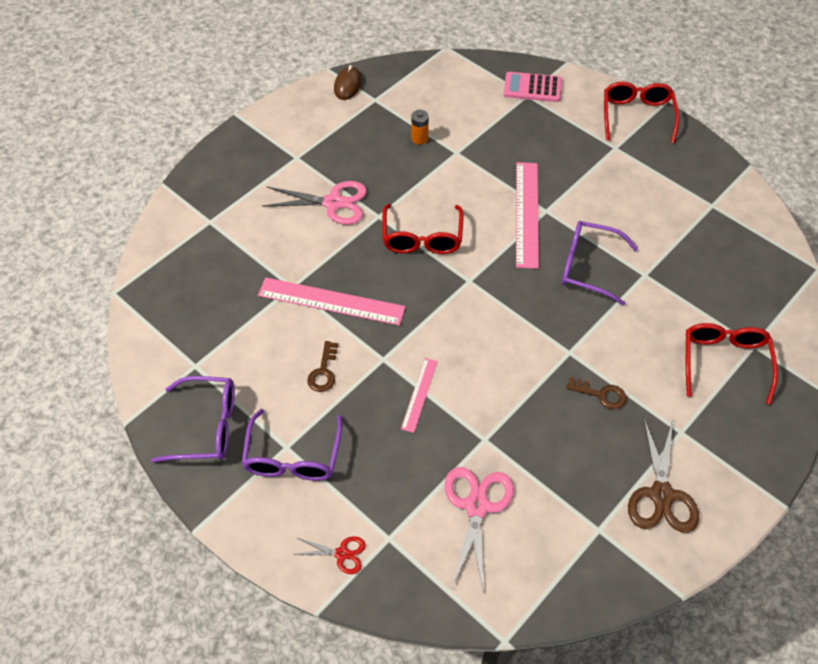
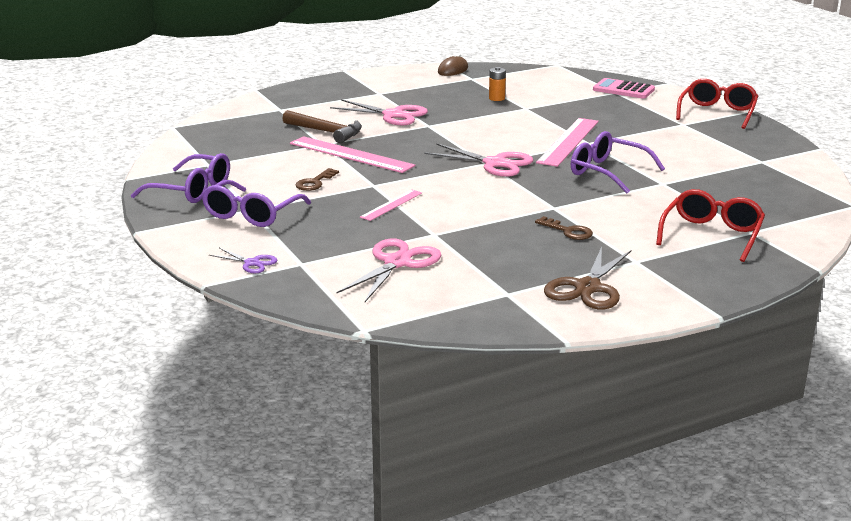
camera: 20 degrees right, 30 degrees down
(283, 259) = (326, 132): none -> brown hammer
(342, 554) = (252, 263): red scissors -> purple scissors
(422, 238) = (459, 139): red glasses -> none
(478, 279) = (495, 163): none -> pink scissors

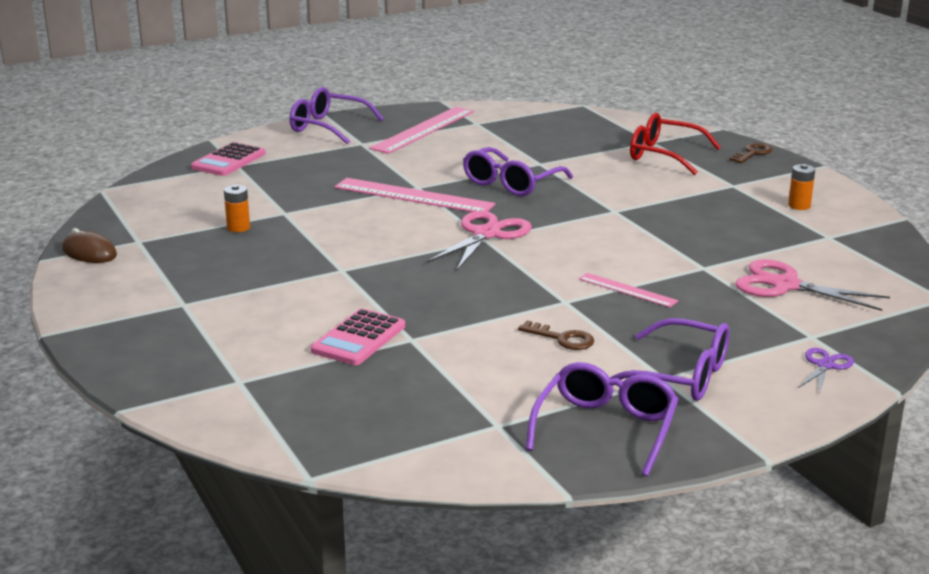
camera: 90 degrees left, 0 degrees up
(326, 132) = (359, 338): brown hammer -> pink calculator
(351, 154) = (455, 318): pink ruler -> pink ruler (423, 130)
(393, 115) = (292, 292): pink scissors -> none
(568, 231) = (674, 207): brown key -> brown key (753, 153)
(587, 288) = (799, 206): brown scissors -> orange battery
(717, 113) = (328, 127): red glasses -> purple glasses

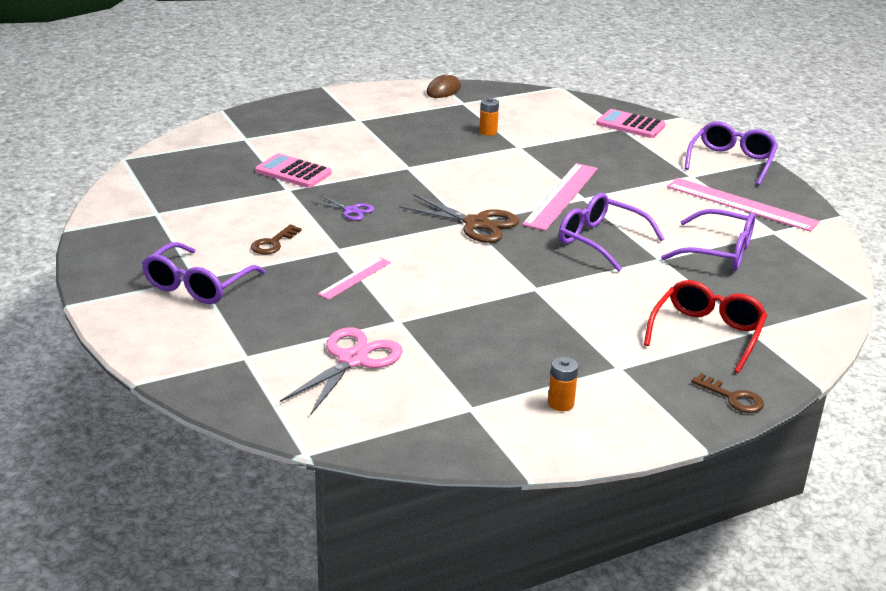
camera: 90 degrees right, 5 degrees up
(487, 234) = (476, 224): pink scissors -> brown scissors
(605, 429) = (134, 249): purple glasses -> purple glasses (718, 252)
(825, 365) = (191, 354): purple scissors -> purple scissors (351, 211)

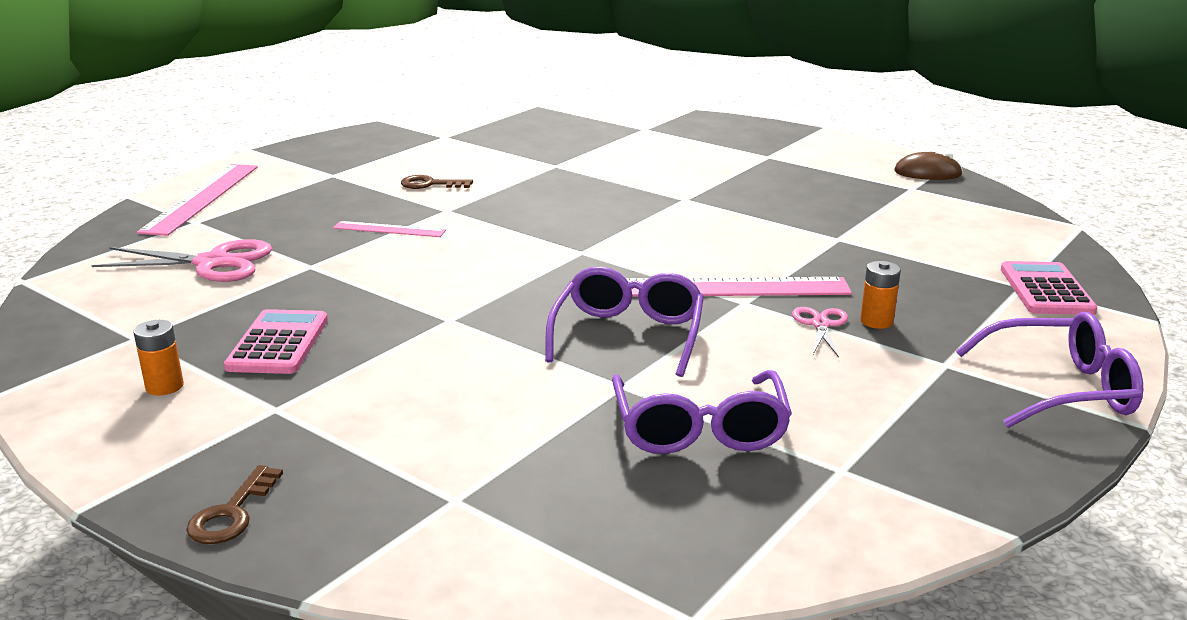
camera: 65 degrees right, 5 degrees down
(198, 285) = (319, 178): purple glasses -> none
(293, 172) = (596, 159): pink calculator -> pink calculator (278, 343)
(351, 211) = (541, 197): purple scissors -> none
(476, 224) = (584, 257): brown scissors -> none
(488, 132) = (851, 215): orange battery -> orange battery (876, 321)
(627, 188) = (820, 324): none -> pink scissors
(706, 334) = (416, 460): red glasses -> none
(741, 204) = (905, 423): pink ruler -> pink ruler (202, 198)

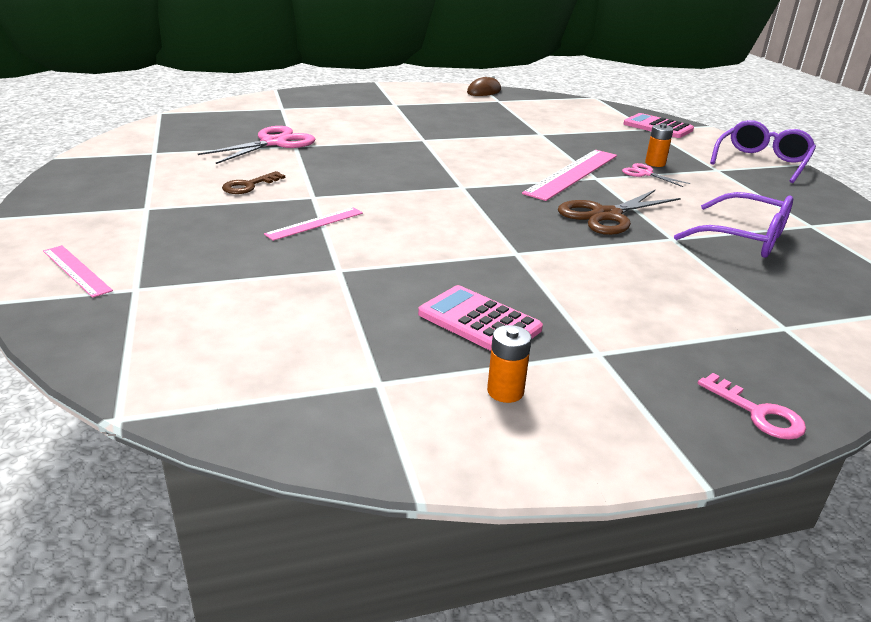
camera: 55 degrees left, 5 degrees up
(202, 198) = (76, 270): pink ruler -> pink ruler, size x0.54
(213, 263) = (260, 306): pink scissors -> pink scissors (274, 143)
(232, 513) = (758, 413): brown key -> pink key
(628, 335) = (606, 215): purple glasses -> brown scissors

